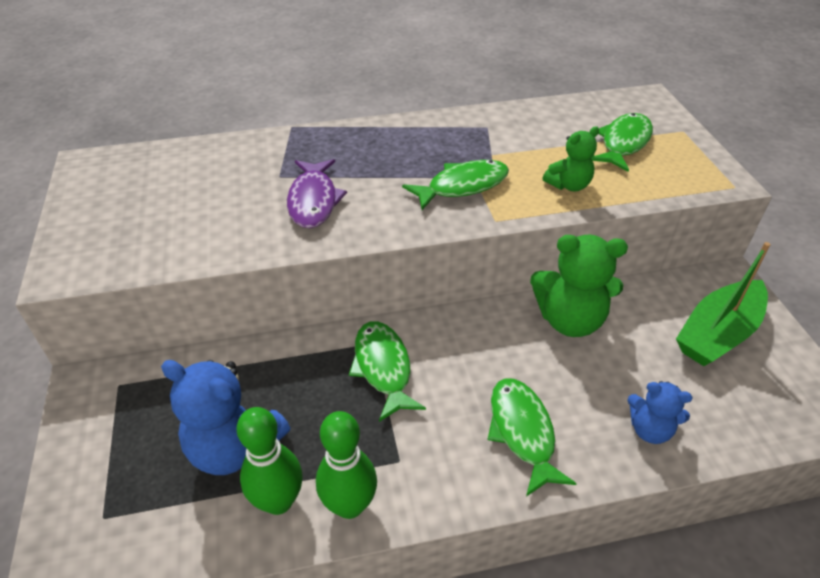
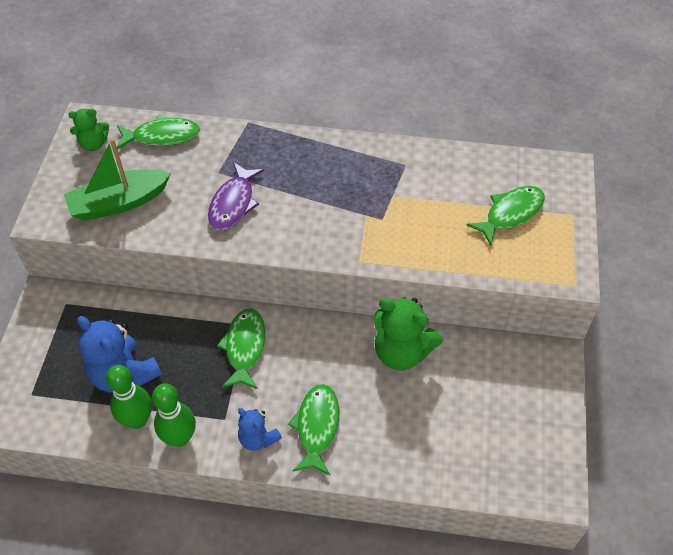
camera: 20 degrees right, 10 degrees up
(462, 186) = (352, 221): green fish -> green fish (162, 136)
(569, 185) = (436, 244): green teddy bear -> green teddy bear (93, 144)
(650, 429) = (408, 455): blue teddy bear -> blue teddy bear (258, 438)
(718, 333) = (511, 399): green boat -> green boat (119, 203)

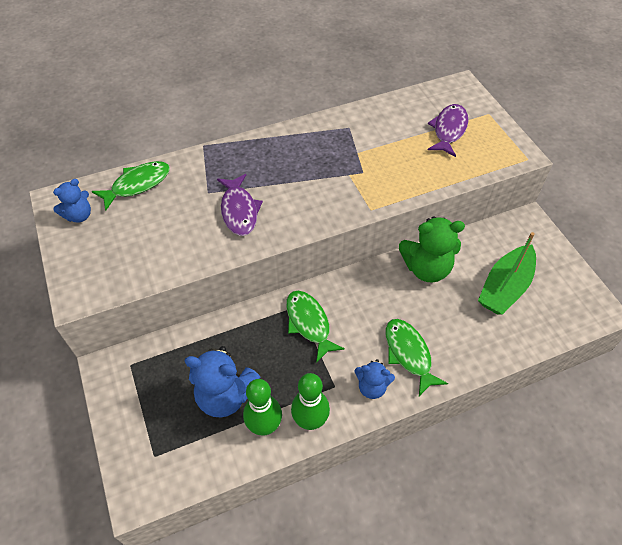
camera: 30 degrees left, 0 degrees up
(93, 144) = (79, 215): green teddy bear -> blue teddy bear
(119, 203) = (139, 252): green boat -> green boat (505, 287)
(510, 214) = (448, 130): green fish -> purple fish

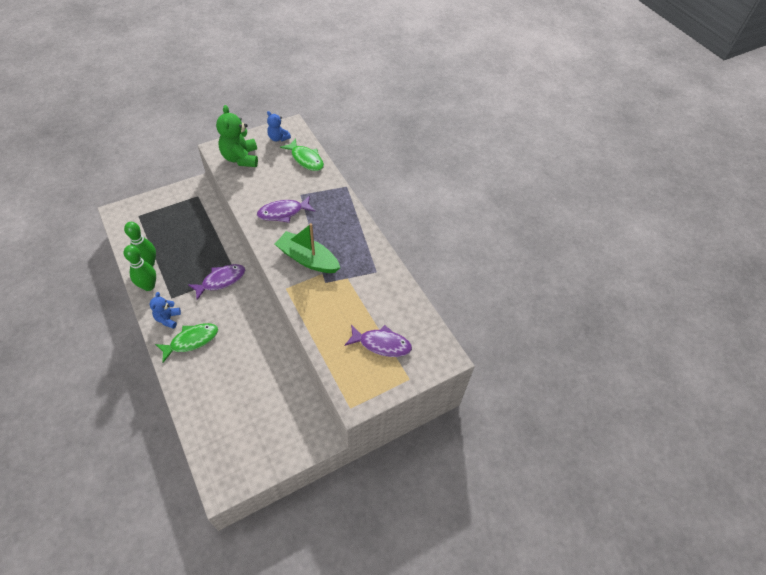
camera: 80 degrees right, 0 degrees up
(225, 396) = (171, 242): blue teddy bear -> none
(309, 323) = (221, 281): green fish -> purple fish
(426, 268) = (267, 354): green teddy bear -> green teddy bear (241, 158)
(505, 287) = (248, 411): green boat -> green boat (308, 259)

